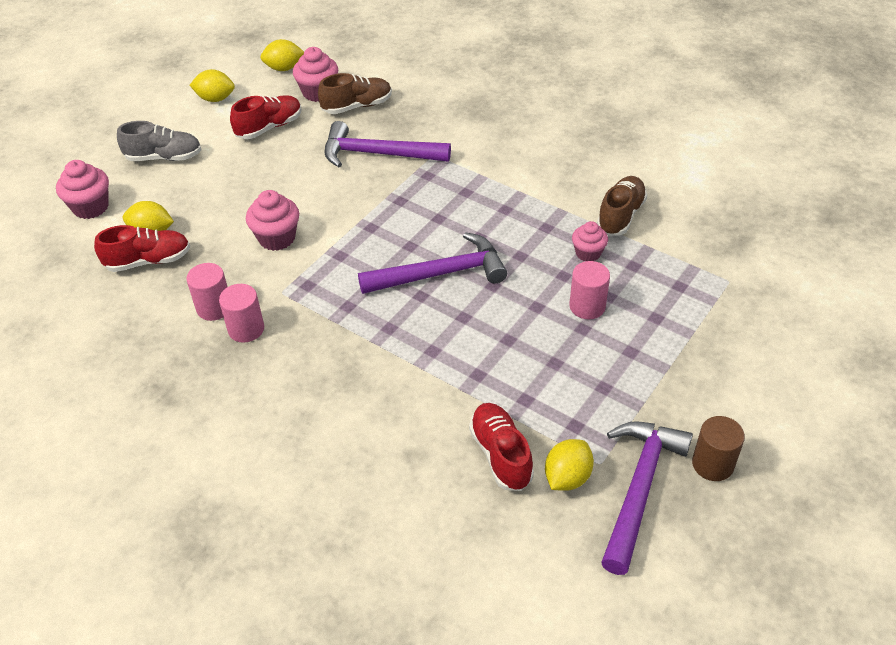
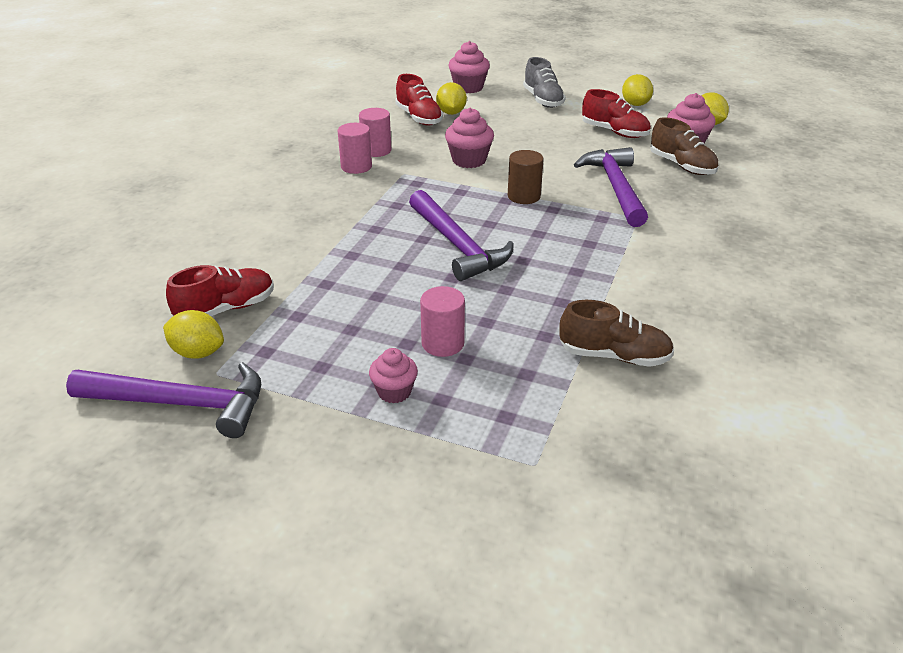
camera: 75 degrees right, 10 degrees down
(588, 253) = (532, 336): pink cupcake -> pink cupcake (394, 392)
(712, 464) = (214, 461): brown cylinder -> brown cylinder (524, 196)

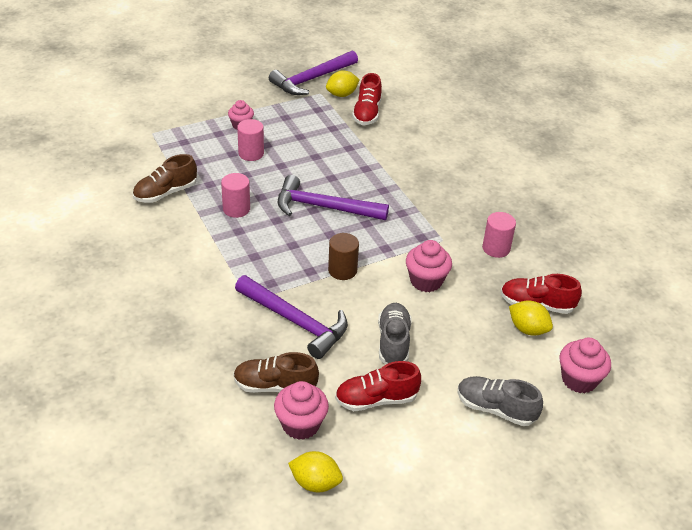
camera: 130 degrees right, 5 degrees up
(356, 167) = (478, 226): pink cylinder -> pink cylinder (236, 209)
(556, 146) = (393, 342): none -> grey shoe
(635, 104) = (414, 469): yellow lemon -> none

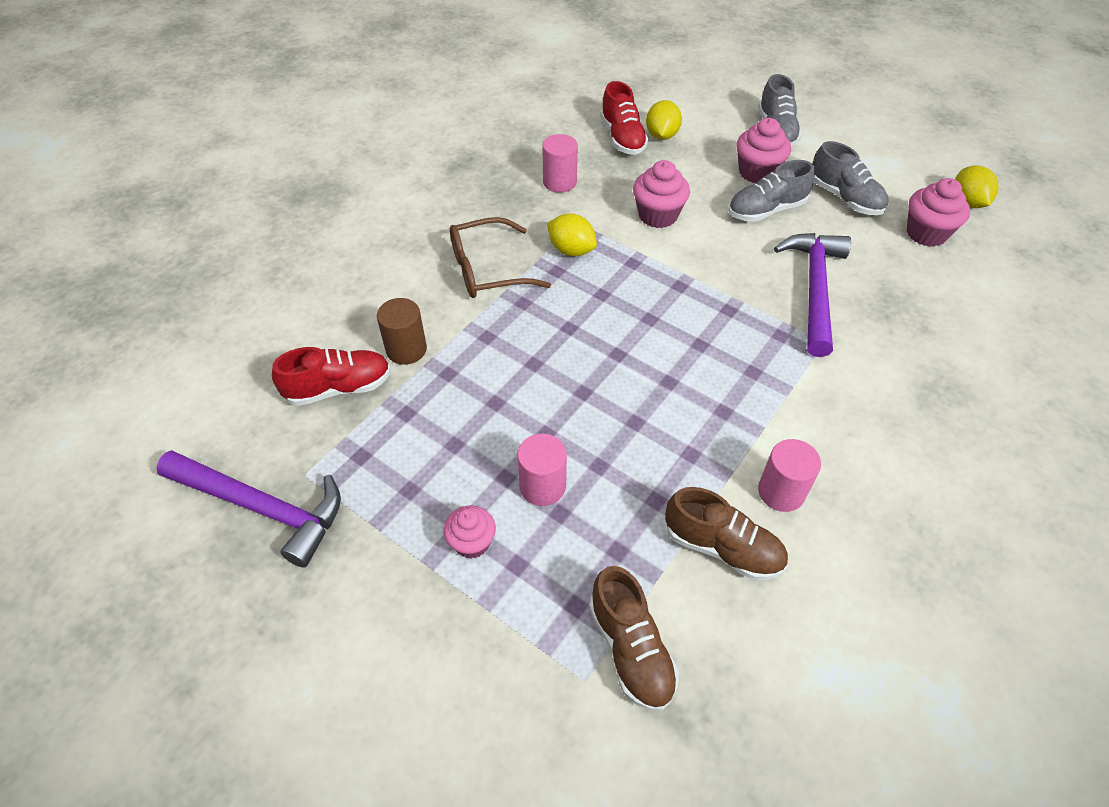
camera: 115 degrees left, 10 degrees up
(236, 209) = (683, 436): pink cylinder -> pink cylinder (781, 492)
(275, 386) = (908, 268): brown shoe -> brown shoe (631, 649)
(324, 207) = (604, 345): purple hammer -> none
(342, 94) = (296, 442): yellow lemon -> yellow lemon (571, 250)
(342, 270) = (702, 283): brown cylinder -> brown cylinder (406, 349)
(376, 399) = (844, 198): red shoe -> grey shoe
(422, 186) = (487, 270): none -> brown glasses
(579, 380) = (694, 97): pink cupcake -> pink cupcake (757, 172)

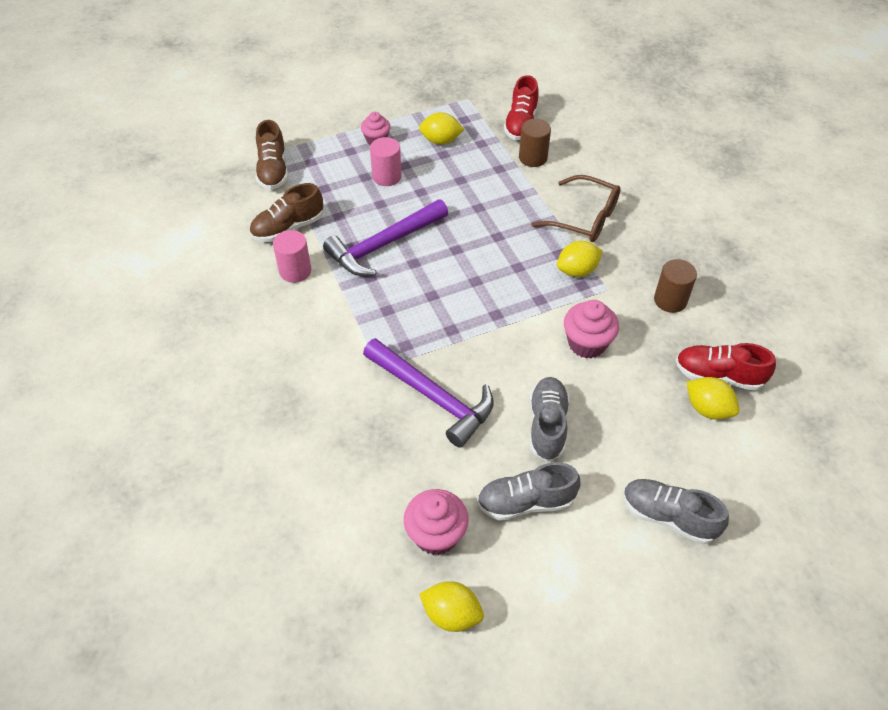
camera: 120 degrees right, 0 degrees up
(262, 507) = (458, 81): purple hammer -> purple hammer (384, 245)
(426, 461) = (441, 141): none -> yellow lemon
(487, 270) = (584, 218): brown glasses -> brown glasses turned 105 degrees clockwise
(559, 182) = (670, 300): pink cylinder -> brown cylinder
(631, 649) = (273, 170): brown shoe -> brown shoe turned 105 degrees counterclockwise
(757, 172) = (606, 453): pink cupcake -> none

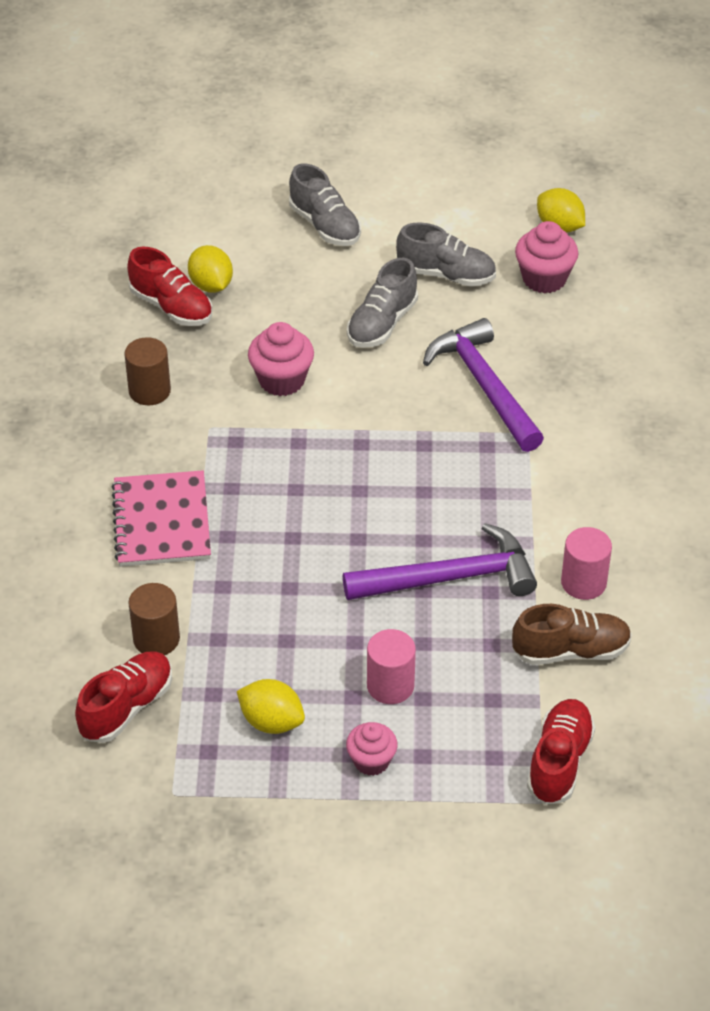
camera: 155 degrees left, 5 degrees down
(273, 170) = (559, 762): brown shoe -> red shoe
(577, 271) = (227, 459): yellow lemon -> none
(584, 218) = (161, 521): brown glasses -> pink notebook

